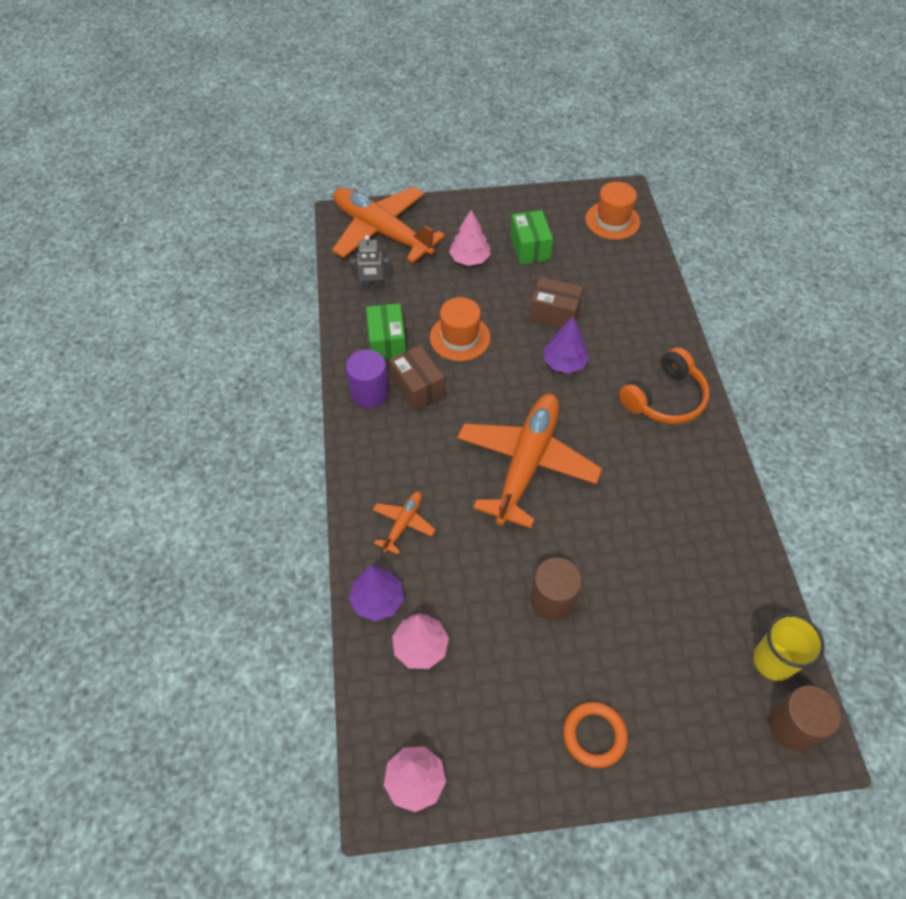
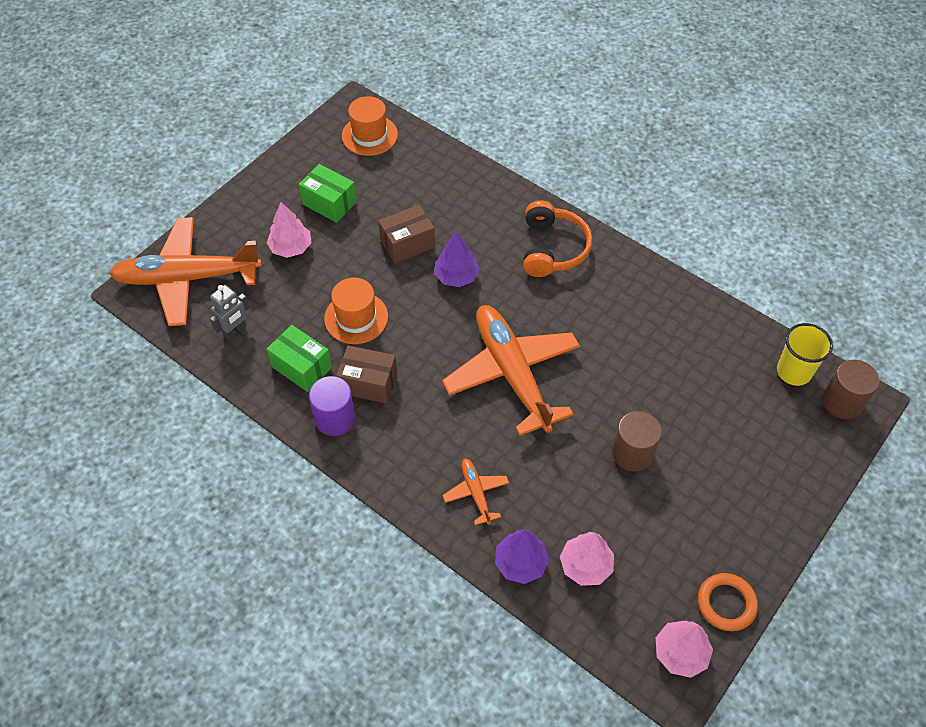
camera: 45 degrees left, 0 degrees up
(594, 735) = (749, 515): orange ring -> orange ring (726, 603)

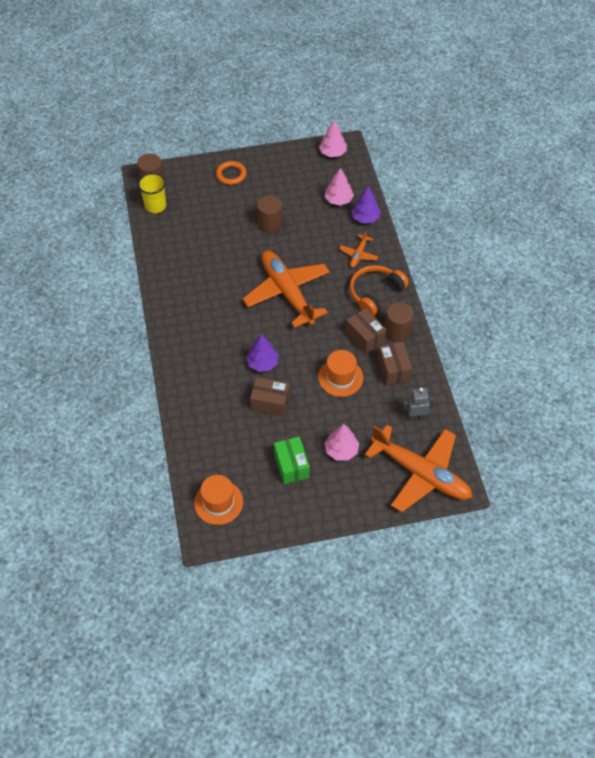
camera: 140 degrees left, 0 degrees up
(302, 367) = (393, 369): green box -> brown box
(335, 418) = (397, 331): purple cylinder -> brown cylinder
(512, 374) = (287, 292): orange plane -> orange plane turned 135 degrees clockwise
(552, 248) = (193, 342): orange headphones -> orange headphones (375, 294)
(726, 603) = (296, 154): orange ring -> orange ring (231, 175)

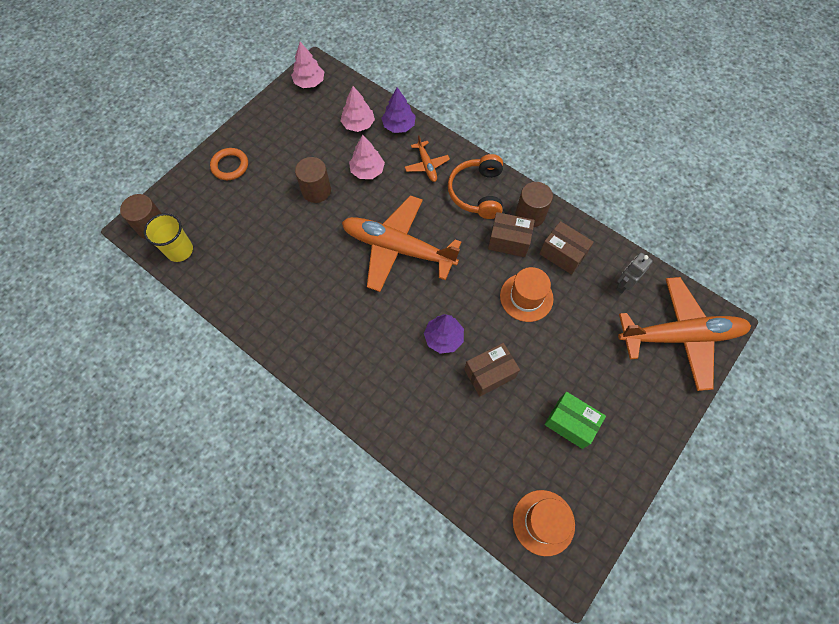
camera: 40 degrees left, 10 degrees up
(341, 450) = (596, 369): pink tree -> pink tree (367, 171)

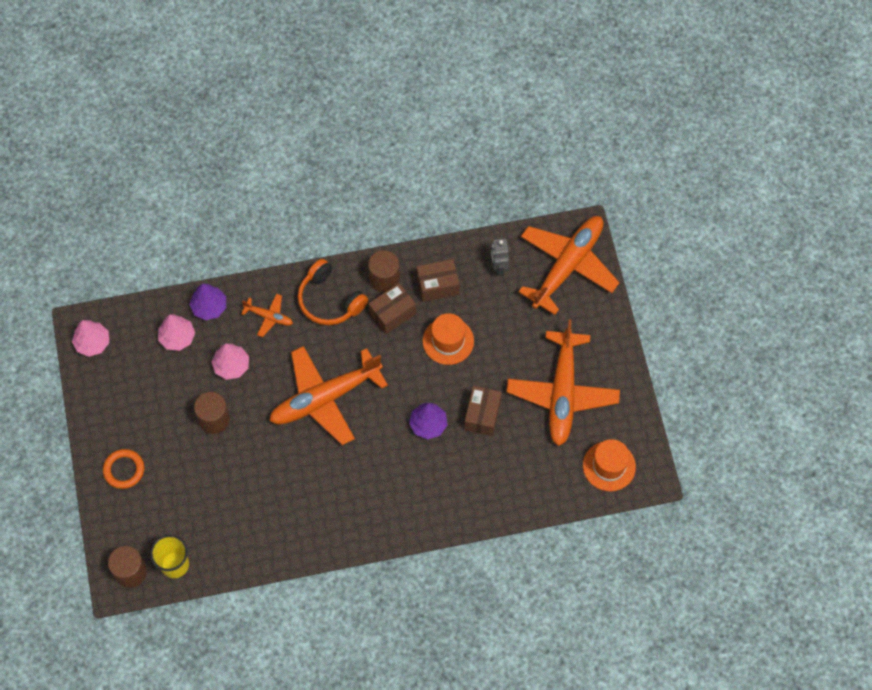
camera: 50 degrees left, 0 degrees up
(570, 423) = (562, 392): green box -> orange plane

